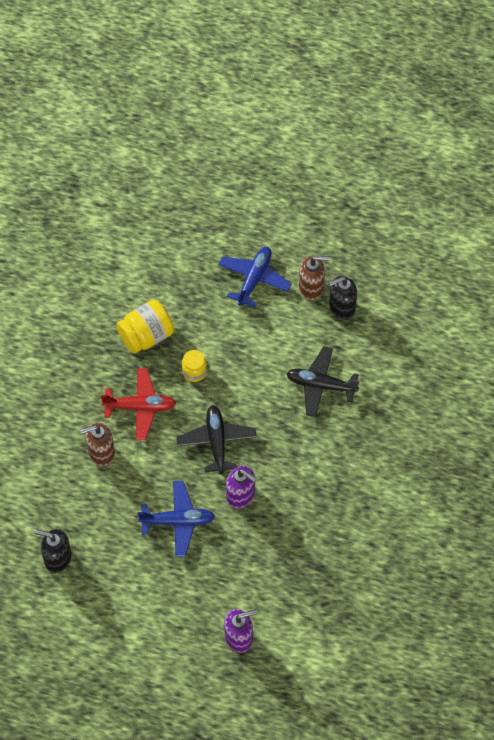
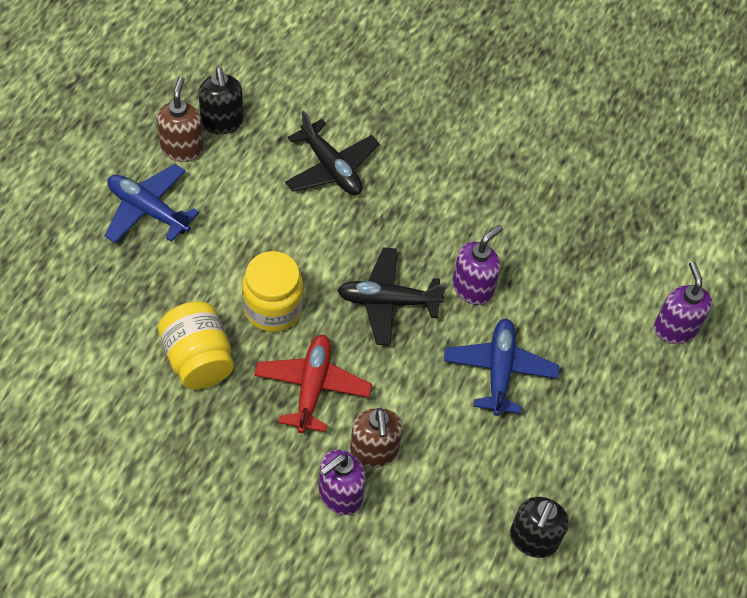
camera: 85 degrees left, 5 degrees down
(66, 437) = (340, 495): none -> purple soap dispenser
(194, 371) = (273, 308): yellow jar -> yellow jar, size x1.64
(321, 385) = (331, 168): black plane -> black plane turned 60 degrees counterclockwise

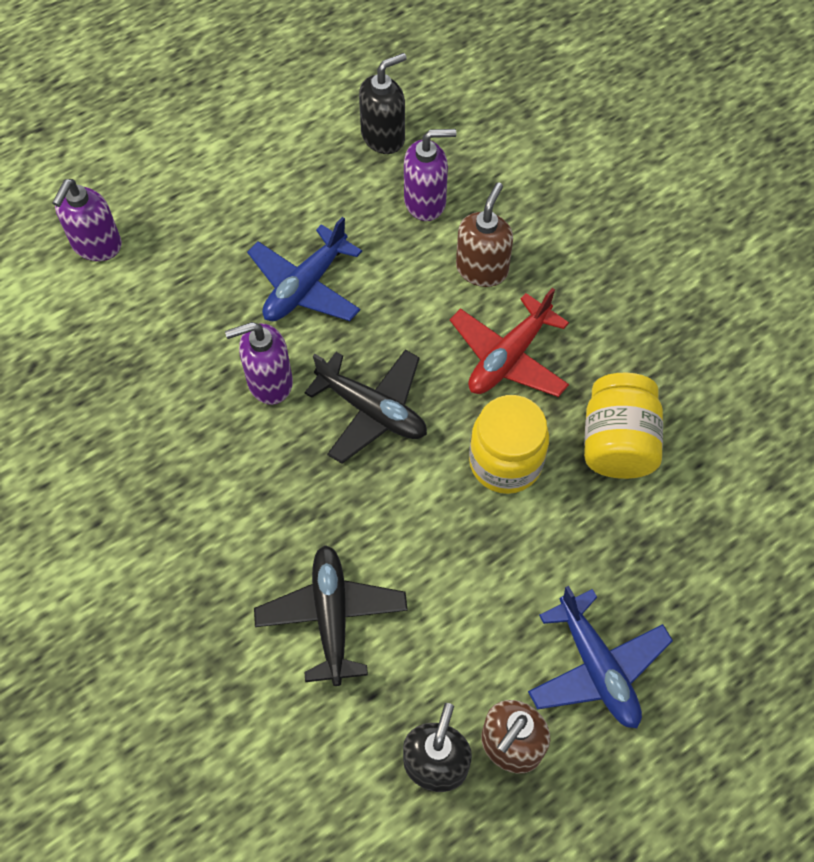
camera: 145 degrees left, 5 degrees up
(340, 495) = (538, 246): purple soap dispenser -> purple soap dispenser (425, 201)

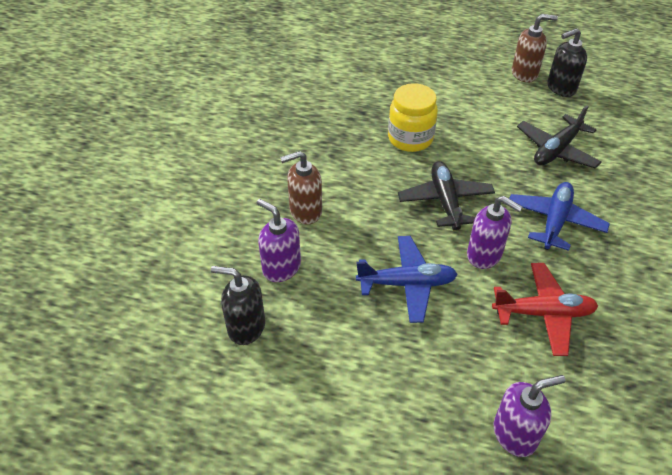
camera: 130 degrees left, 15 degrees down
(508, 357) = (351, 169): red plane -> red plane (543, 313)
(597, 667) = (463, 68): blue plane -> blue plane (554, 221)
(617, 442) = (354, 110): yellow jar -> none

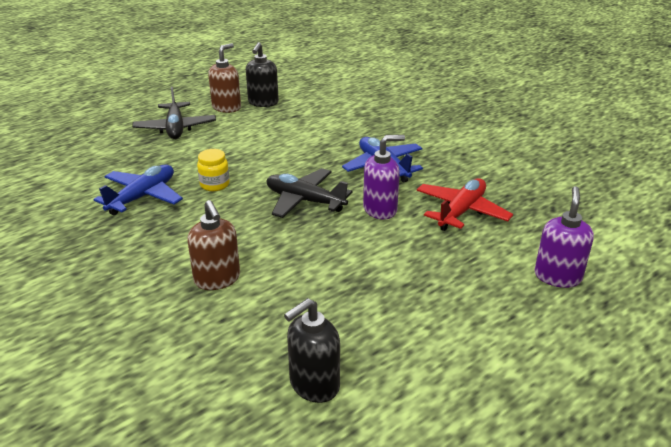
camera: 55 degrees left, 15 degrees down
(281, 267) = (267, 326): purple soap dispenser -> none
(305, 211) = (217, 279): brown soap dispenser -> brown soap dispenser turned 45 degrees counterclockwise
(407, 284) = (368, 260): blue plane -> blue plane (142, 197)
(410, 138) = (215, 185): yellow jar -> yellow jar, size x0.61
(556, 150) = (319, 133): black plane -> black plane (175, 128)

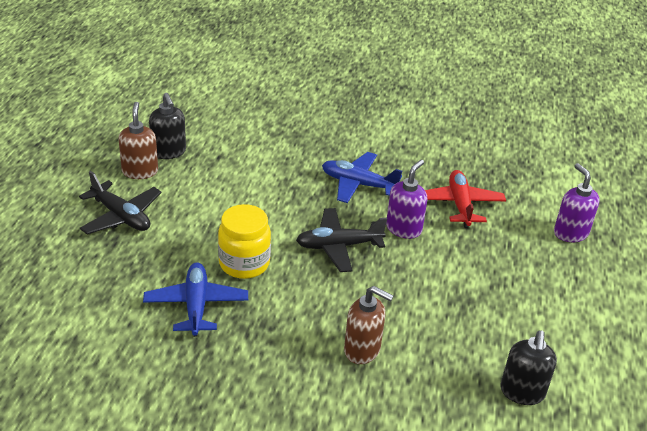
camera: 40 degrees left, 5 degrees up
(215, 185) = (244, 263): yellow jar -> yellow jar, size x1.64

